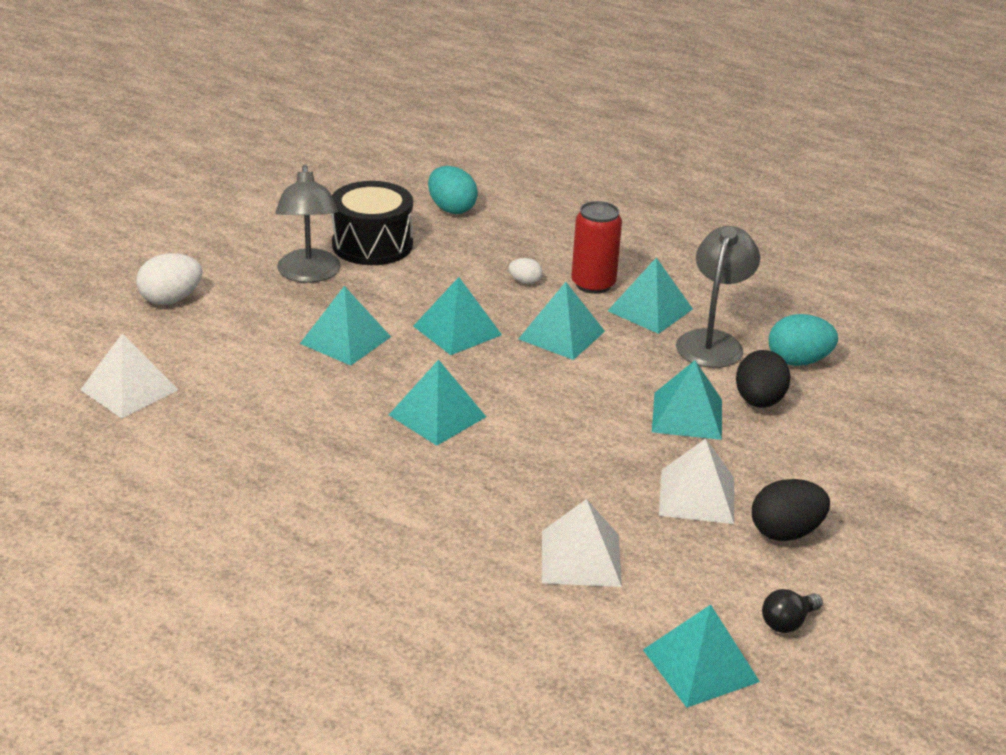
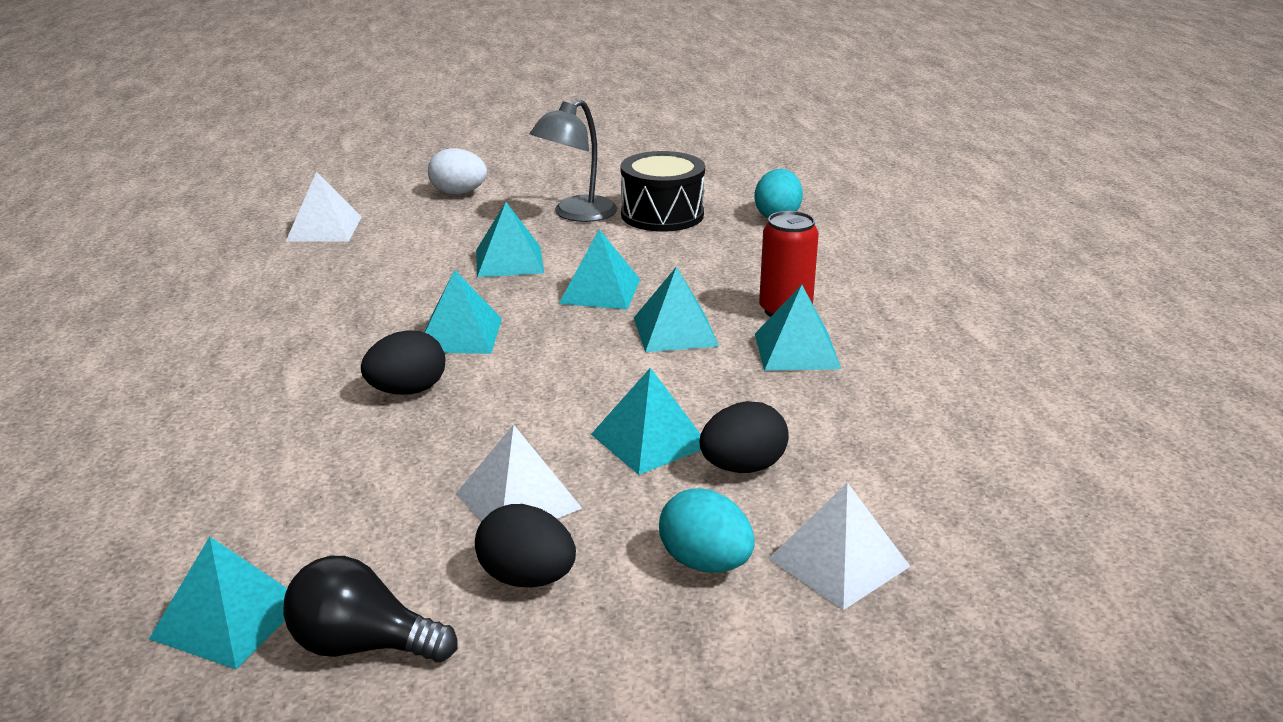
camera: 50 degrees right, 5 degrees down
(492, 474) = (407, 391): none -> black egg
(525, 282) = (728, 284): white egg -> none
(580, 558) = (333, 482): white pyramid -> white pyramid (838, 562)
(712, 341) = (804, 401): grey lamp -> none
(787, 622) = (362, 645): black light bulb -> black light bulb, size x1.70
(798, 361) = (860, 459): turquoise egg -> turquoise egg (705, 563)

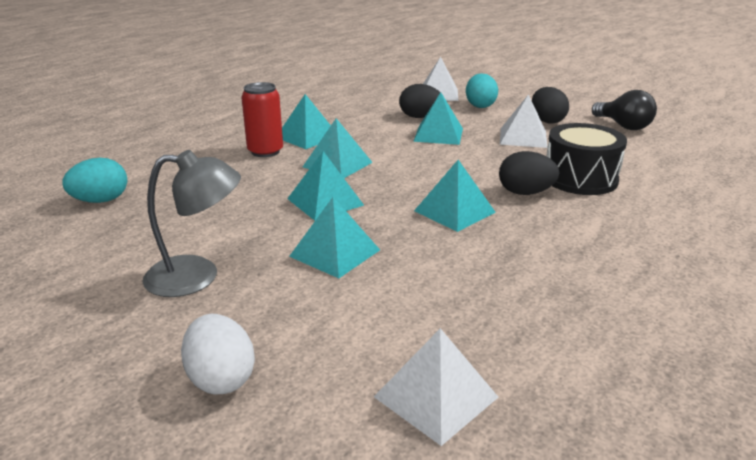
camera: 135 degrees left, 0 degrees up
(228, 619) = (674, 146): turquoise pyramid -> none
(662, 215) = (150, 240): black drum -> black drum (580, 179)

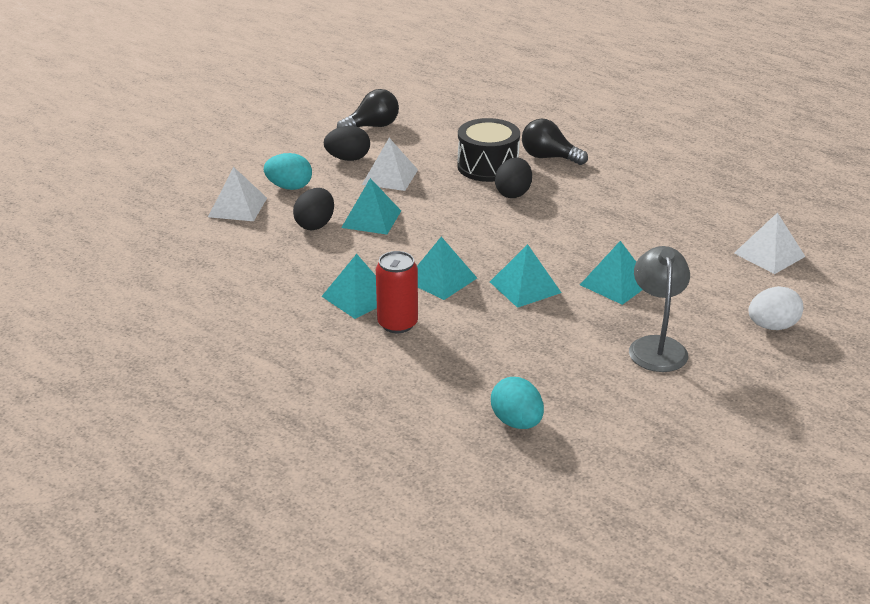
camera: 85 degrees left, 5 degrees up
(454, 211) = (545, 227): turquoise pyramid -> none
(634, 212) = (549, 157): none -> black light bulb

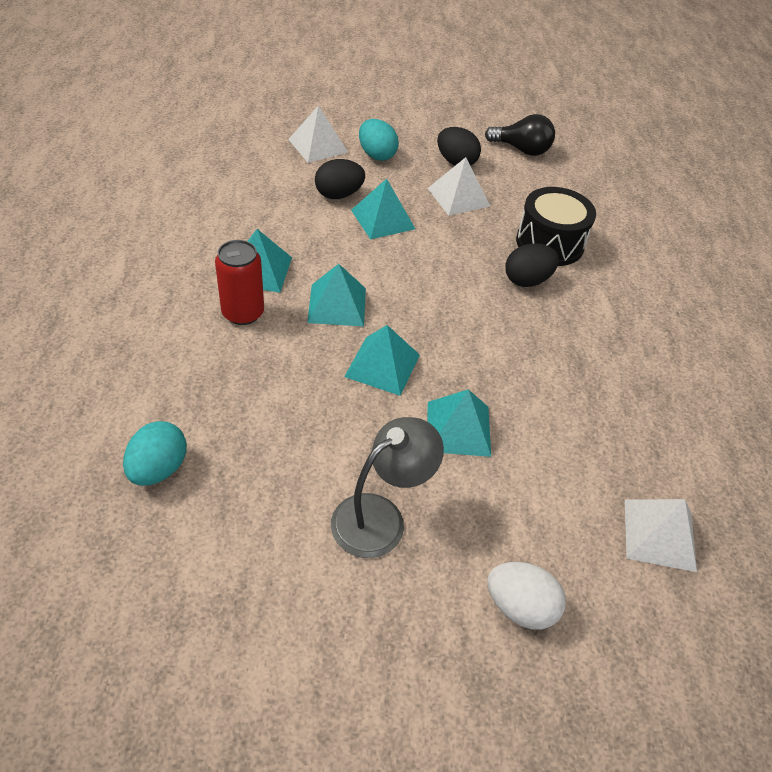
camera: 45 degrees right, 15 degrees up
(549, 157) = (617, 273): black light bulb -> none

